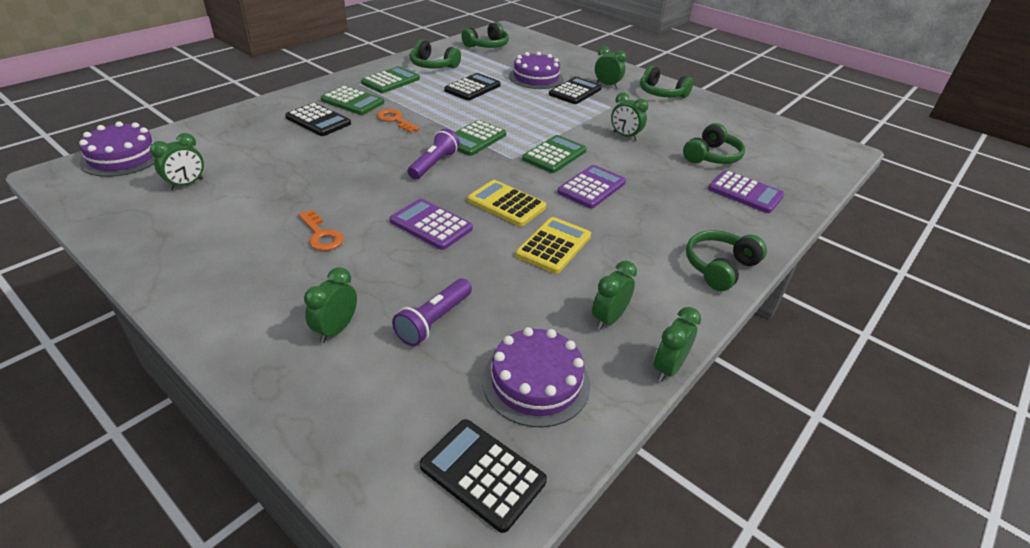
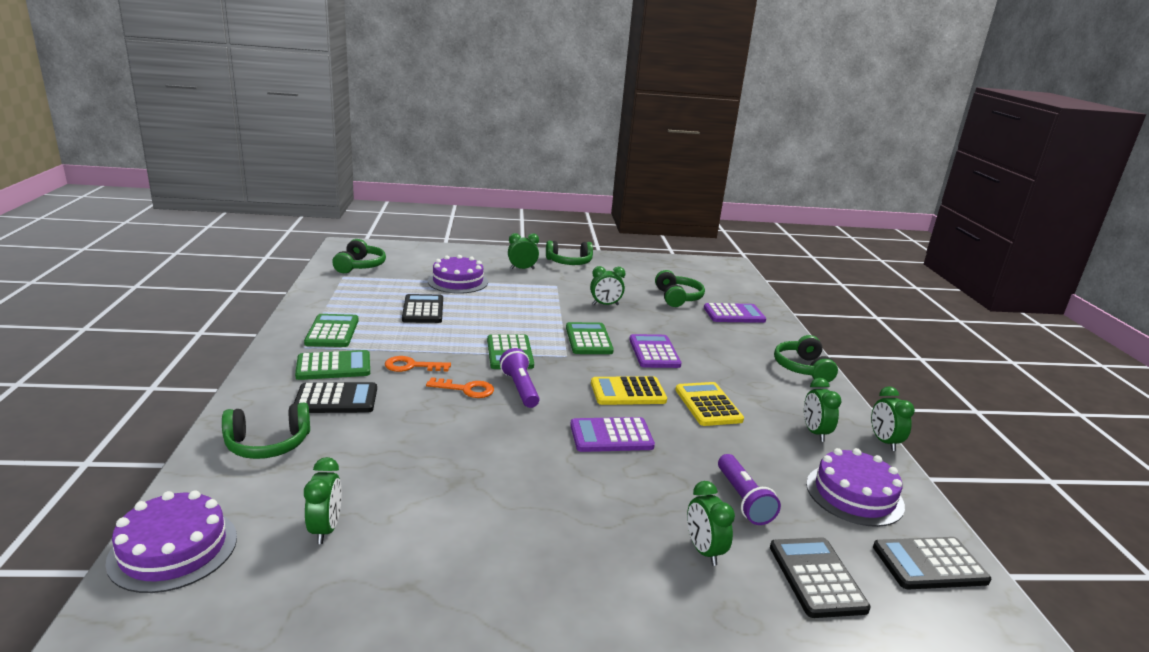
camera: 45 degrees left, 15 degrees down
(321, 235) = (551, 493): orange key -> orange key (466, 389)
(433, 65) = (345, 302): green headphones -> green headphones (268, 444)
(575, 92) = (510, 283): black calculator -> black calculator (817, 577)

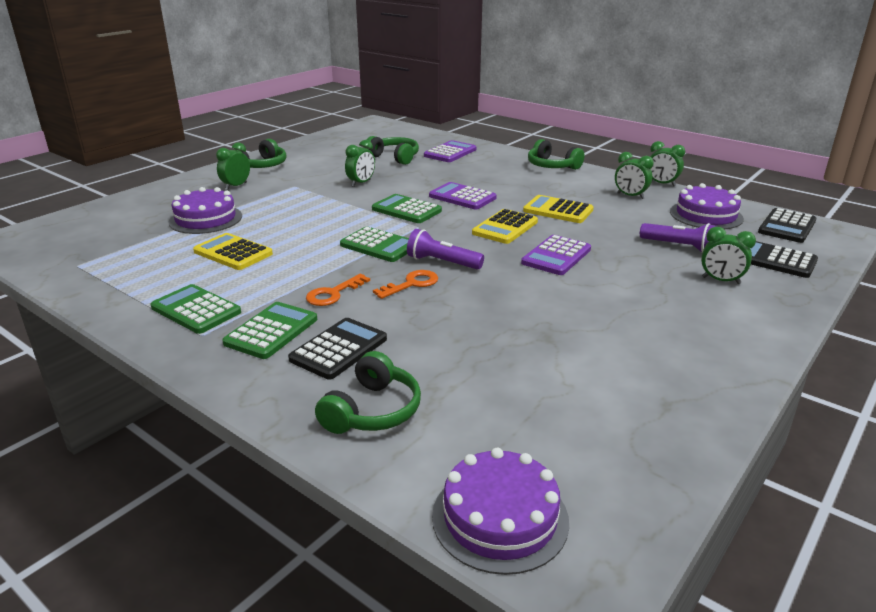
camera: 45 degrees left, 5 degrees up
(326, 529) = (553, 419): green clock -> none
(360, 266) = (71, 250): green headphones -> none
(423, 310) = (233, 253): black calculator -> yellow calculator

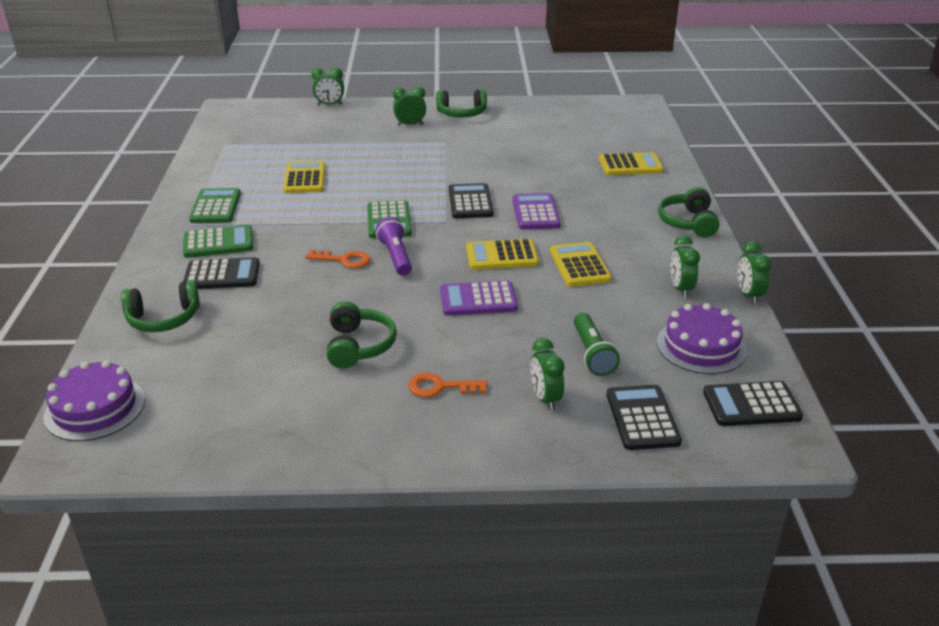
camera: 50 degrees right, 5 degrees up
(205, 219) = (341, 144): purple cake -> none
(333, 294) = (292, 239): orange key -> orange key (440, 387)
(361, 183) = (493, 162): green clock -> green clock (329, 104)
(394, 157) = (573, 149): green headphones -> green headphones (358, 346)
(406, 210) = (470, 202): green calculator -> black calculator
(450, 153) = (630, 165): purple calculator -> yellow calculator
(679, 246) = (592, 354): purple flashlight -> green flashlight

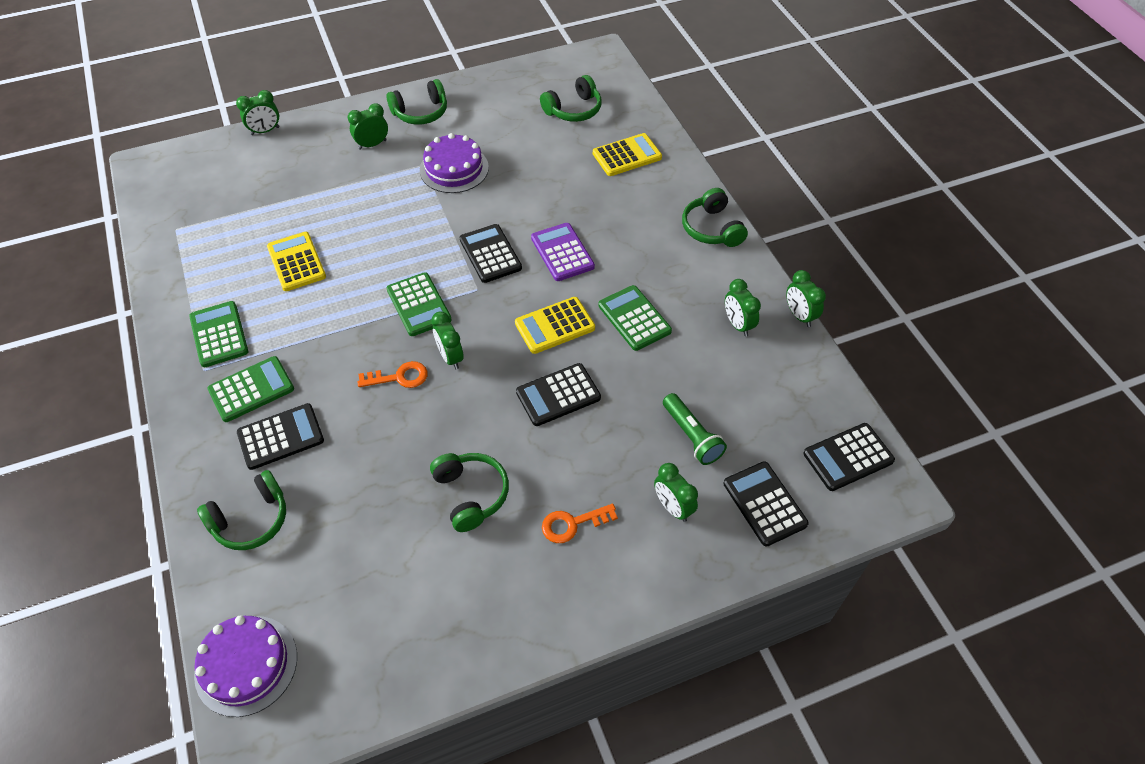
camera: 20 degrees left, 20 degrees up
(396, 257) = (450, 357): purple flashlight -> green clock
(478, 299) = (558, 395): purple calculator -> black calculator
(579, 265) = (634, 318): yellow calculator -> green calculator
(596, 131) = (573, 110): none -> green headphones
(701, 346) = (782, 396): purple cake -> purple cake (454, 169)

